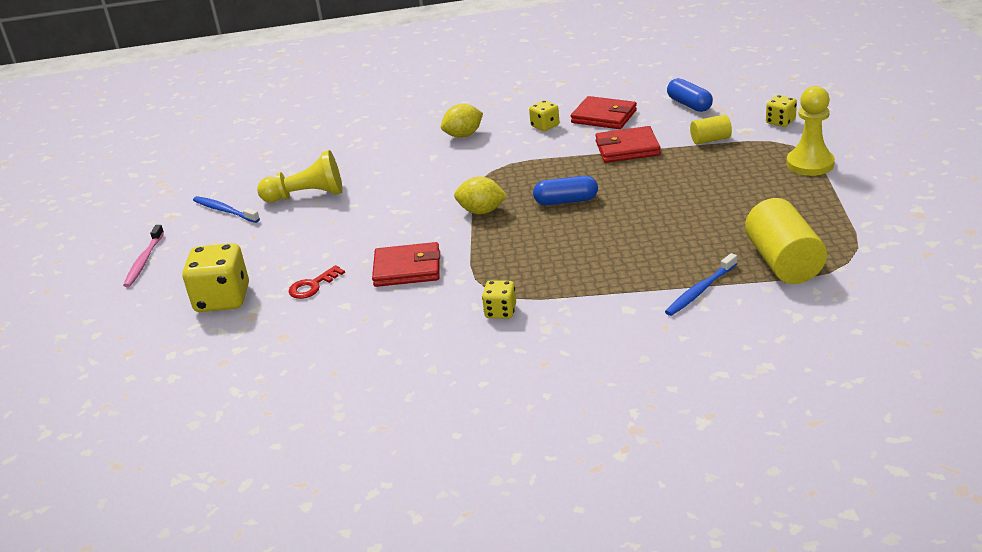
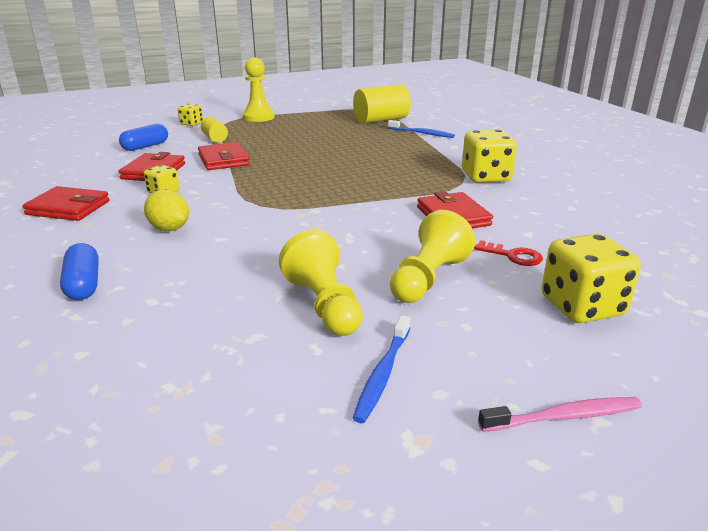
camera: 110 degrees left, 5 degrees down
(309, 239) = (428, 279): none -> yellow pawn
(481, 211) = (341, 199): yellow lemon -> none
(500, 311) = (485, 177): yellow dice -> yellow dice, size x1.85
(528, 93) = (68, 208): none -> red wallet
(566, 201) = (317, 172): blue capsule -> blue capsule (83, 284)

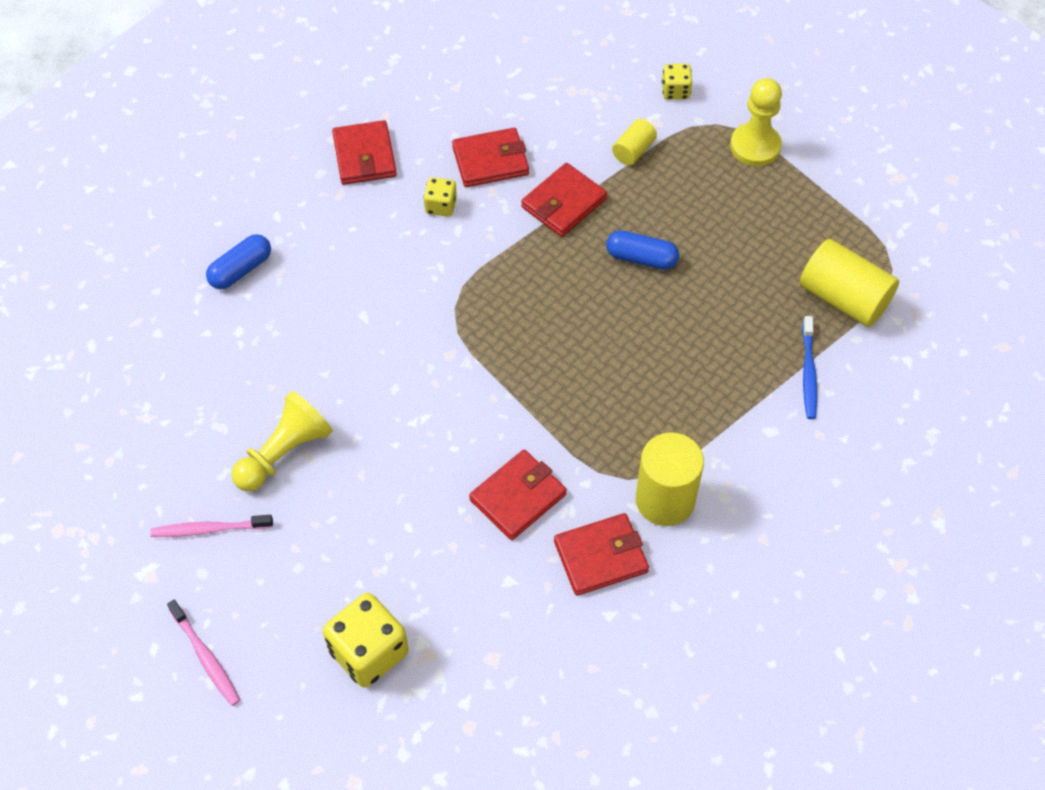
camera: 65 degrees right, 30 degrees up
(145, 146) = (562, 101): blue capsule -> blue capsule (641, 258)
(169, 228) = (363, 264): yellow lemon -> none
(383, 374) = (209, 529): blue toothbrush -> pink toothbrush
(428, 279) = (364, 515): yellow pawn -> none
(485, 177) = (665, 500): yellow dice -> yellow cylinder
(513, 256) = (445, 577): red key -> none
(521, 201) = (601, 556): none -> red wallet

